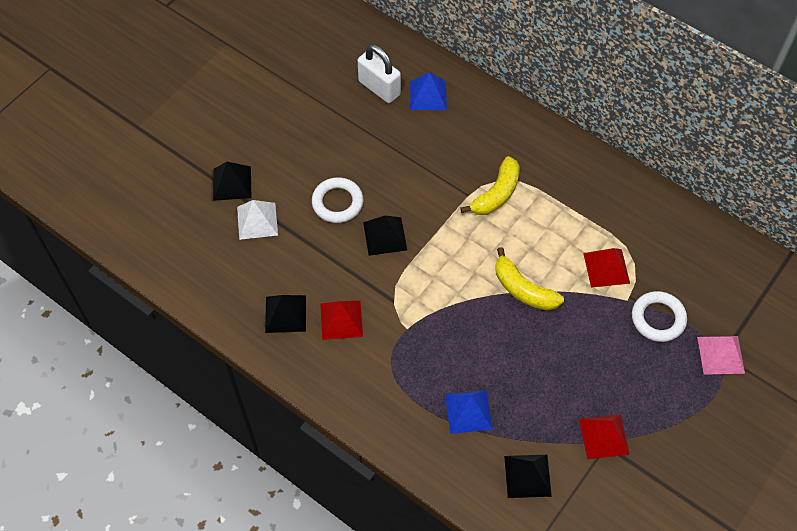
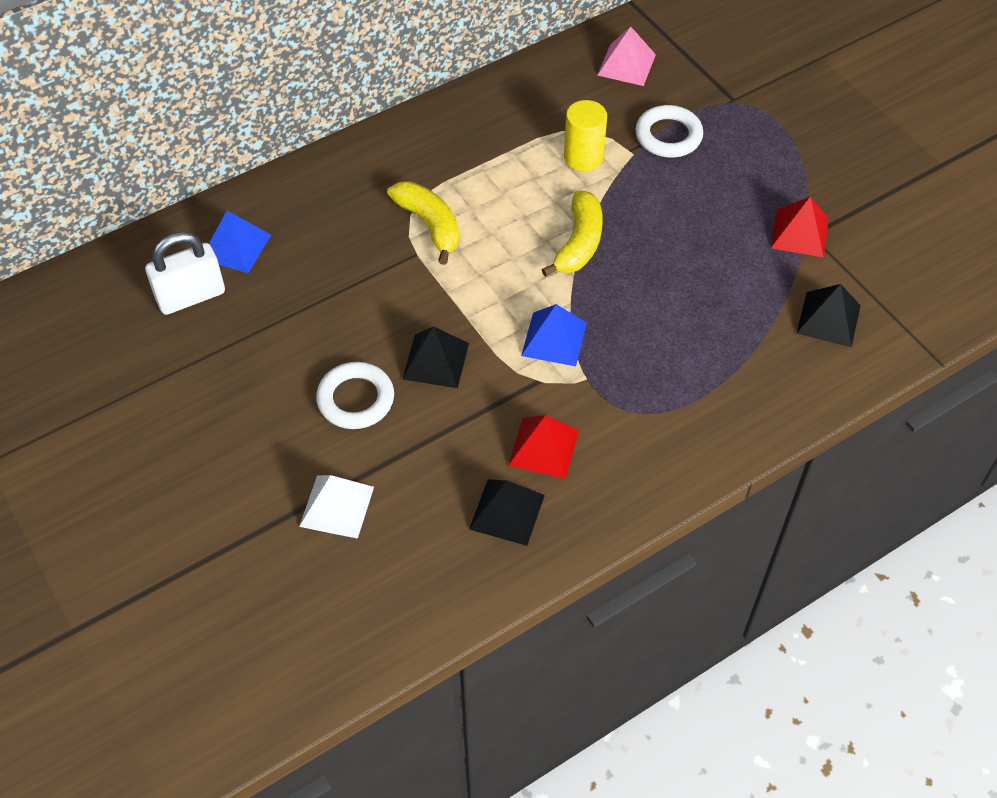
camera: 70 degrees left, 5 degrees down
(232, 183) = (254, 522): black pyramid -> none
(468, 411) = (726, 350): blue pyramid -> blue pyramid (554, 339)
(523, 289) = (579, 243): yellow banana -> yellow banana turned 45 degrees counterclockwise
(606, 268) = (583, 157): red pyramid -> yellow cylinder
(720, 355) = (733, 101): pink pyramid -> pink pyramid (626, 65)

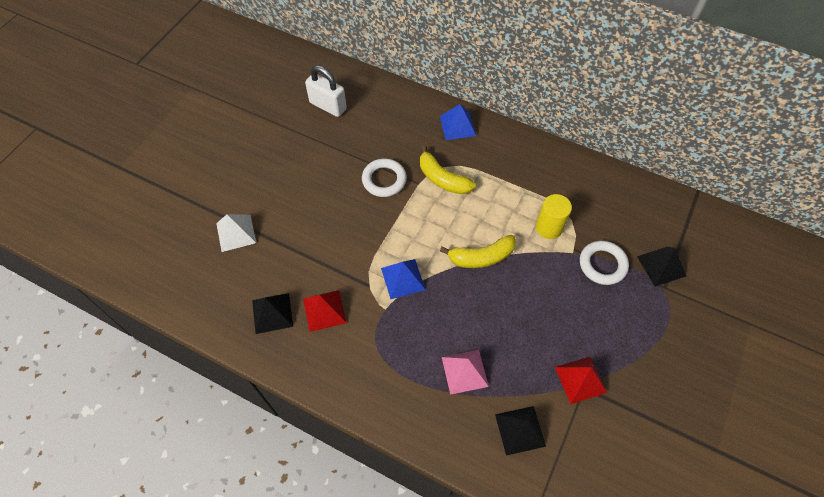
camera: 60 degrees right, 5 degrees up
(236, 247) = (370, 106): blue pyramid -> blue pyramid (457, 126)
(355, 399) = (306, 206): white ring -> white ring (384, 180)
(429, 225) = (442, 179): yellow banana -> yellow banana turned 105 degrees clockwise
(435, 361) = (352, 229): black pyramid -> black pyramid (661, 266)
(626, 65) = (642, 214): pink pyramid -> pink pyramid (464, 371)

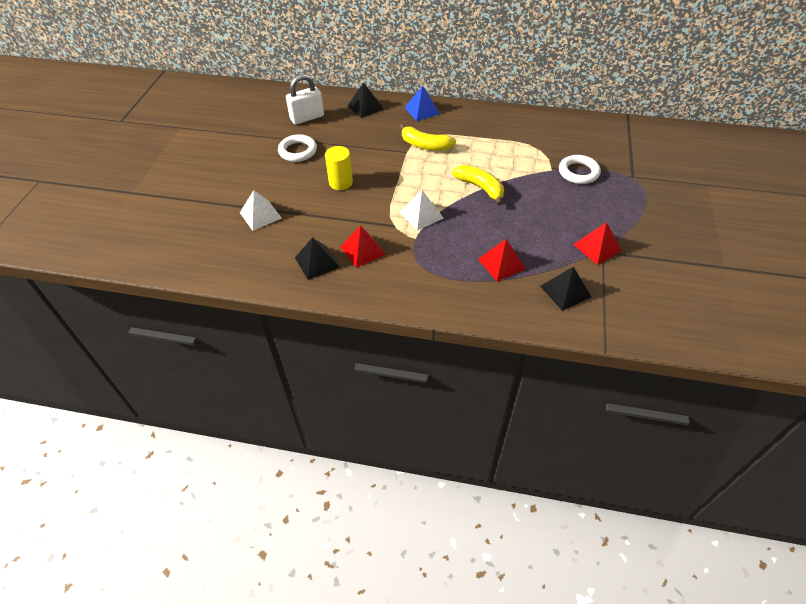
camera: 15 degrees left, 10 degrees down
(328, 106) = (307, 117): white padlock -> white padlock turned 45 degrees counterclockwise
(384, 180) = (376, 155): white ring -> white ring (298, 151)
(403, 278) = (421, 215): blue pyramid -> white pyramid
(464, 371) = (501, 264): pink pyramid -> red pyramid
(481, 257) = (480, 188): yellow banana -> yellow banana turned 105 degrees counterclockwise
(549, 227) = (525, 158): yellow cylinder -> yellow cylinder (340, 182)
(661, 266) = (623, 164): black pyramid -> black pyramid (365, 107)

